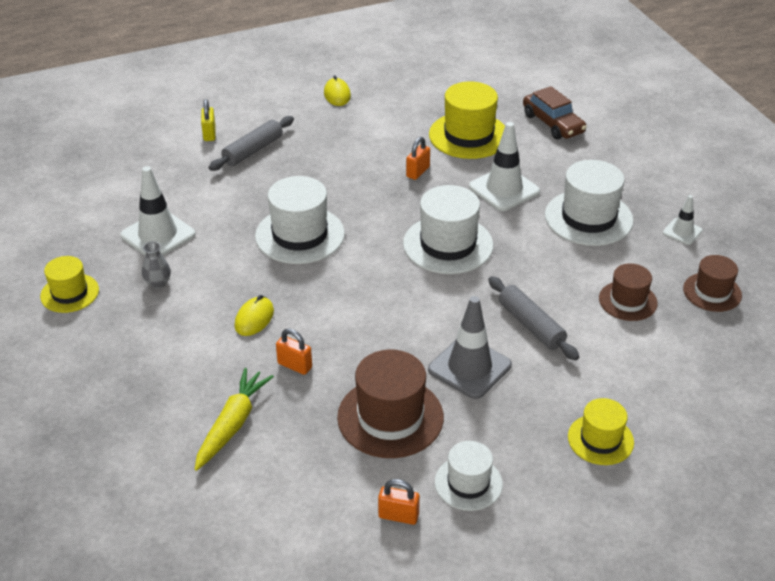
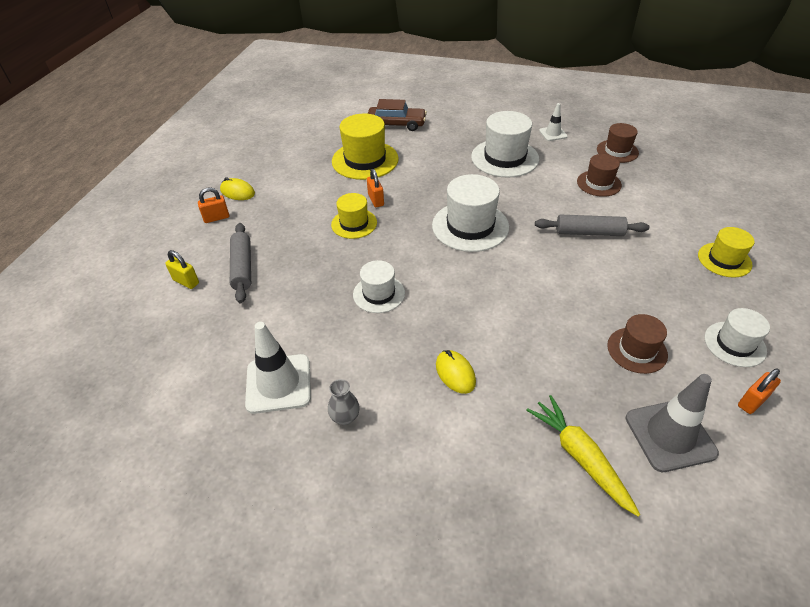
camera: 50 degrees left, 5 degrees up
(69, 293) = (288, 498): yellow hat -> yellow hat (354, 223)
(295, 365) = (535, 376): orange padlock -> orange padlock (216, 218)
(300, 235) = (379, 294): white hat -> white hat, size x0.61
(390, 417) = (637, 350): brown hat -> brown hat, size x0.61
(469, 367) = (611, 282): grey traffic cone -> grey traffic cone (670, 435)
(504, 189) = (439, 174): white traffic cone -> none

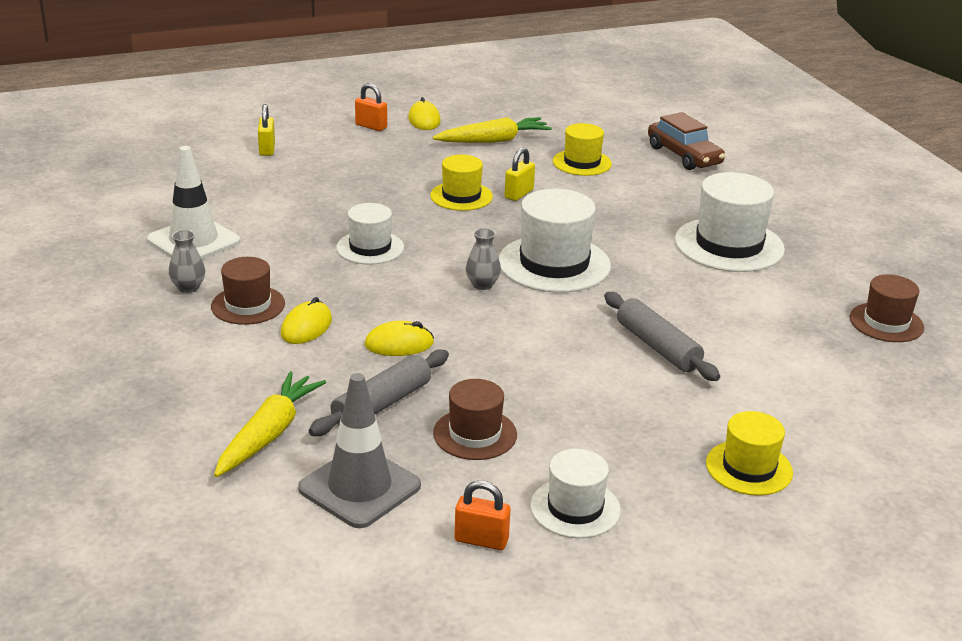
camera: 50 degrees right, 15 degrees down
(242, 267) = (318, 166): grey rolling pin -> grey rolling pin (381, 404)
(299, 178) = (493, 140): none -> yellow carrot
(365, 160) = (582, 163): yellow hat -> yellow hat, size x0.61
(376, 200) = (519, 194): orange padlock -> yellow padlock
(469, 266) = (482, 285): none -> grey vase
(511, 336) = (399, 344): none -> yellow mouse
(553, 133) = (845, 262): white traffic cone -> none
(599, 183) = (780, 327): brown hat -> brown hat (248, 305)

